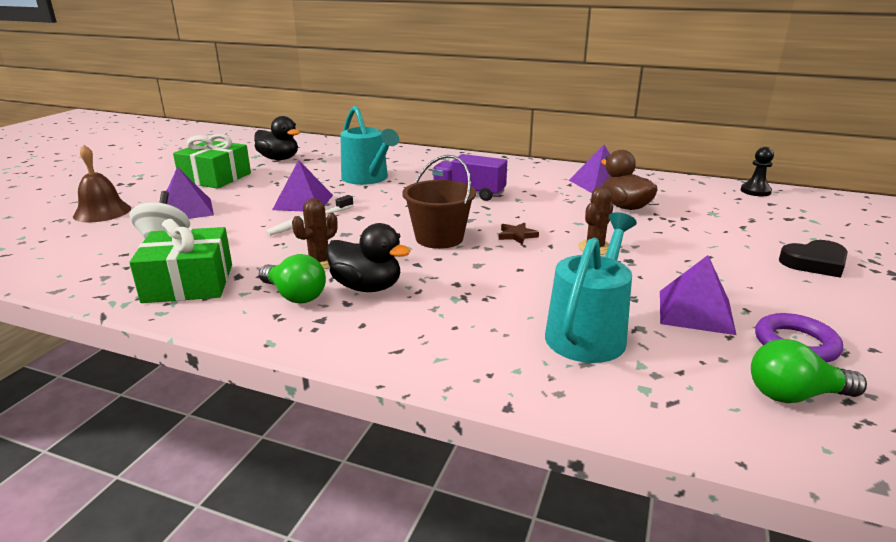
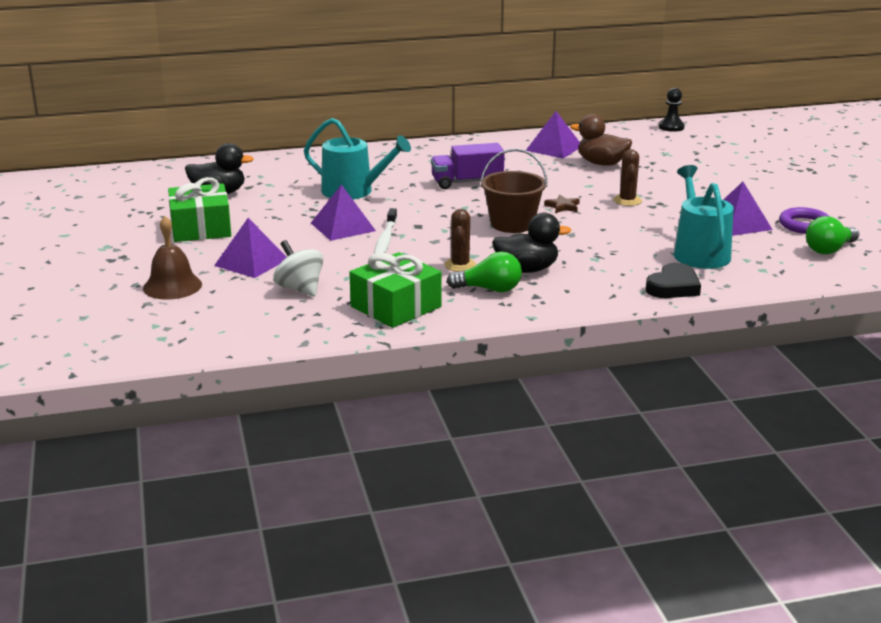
camera: 35 degrees left, 0 degrees up
(814, 263) = (765, 174): black heart -> black heart (673, 287)

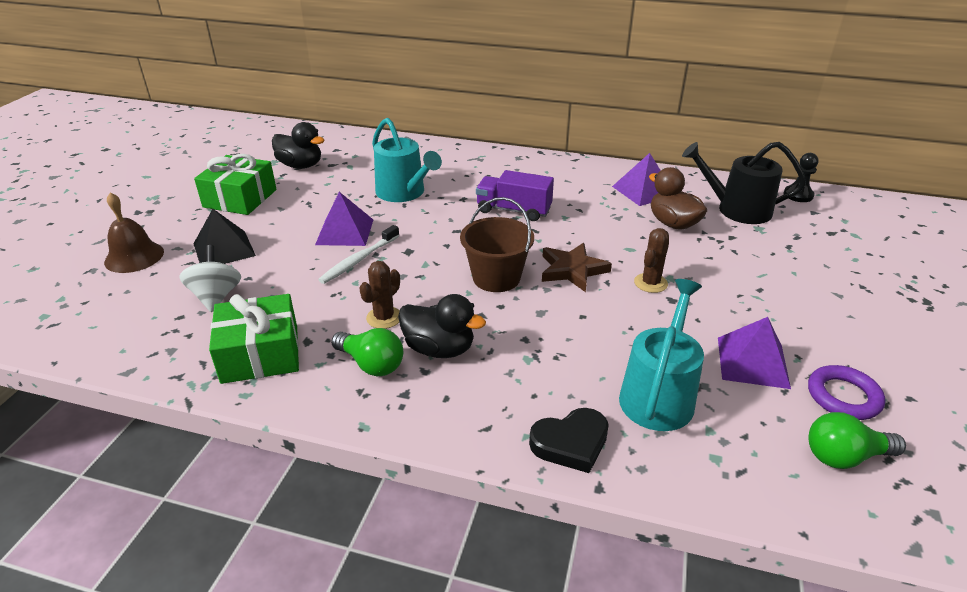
camera: 30 degrees right, 10 degrees up
(251, 262) = (224, 249): purple pyramid -> black pyramid
(563, 206) = (572, 270): brown star -> brown star, size x1.77
(638, 145) = (737, 209): none -> black watering can

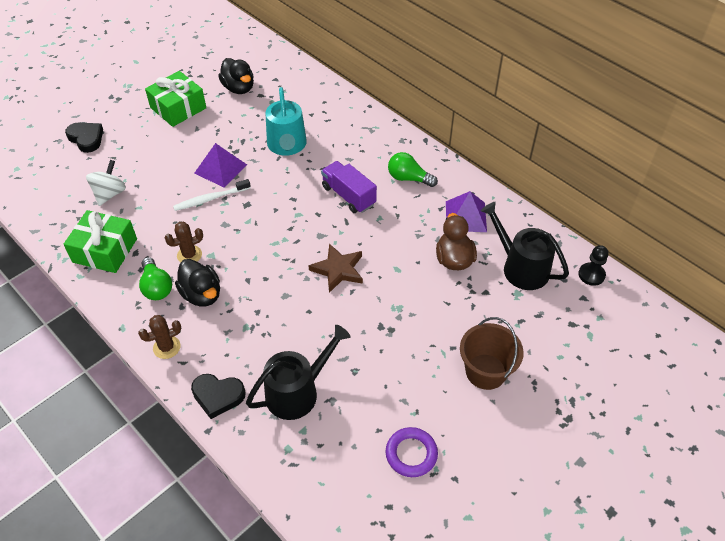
camera: 30 degrees right, 15 degrees up
(134, 257) = (86, 138): brown bell -> black heart
(224, 249) = (138, 154): black pyramid -> none
(496, 278) = (282, 253): brown bucket -> brown bucket (485, 371)
(650, 283) = (380, 306): brown cactus -> brown cactus (166, 347)
(658, 395) = (297, 392): turquoise watering can -> black watering can
(752, 362) = (381, 400): purple pyramid -> none
(844, 456) = (363, 489): green light bulb -> green light bulb (408, 178)

